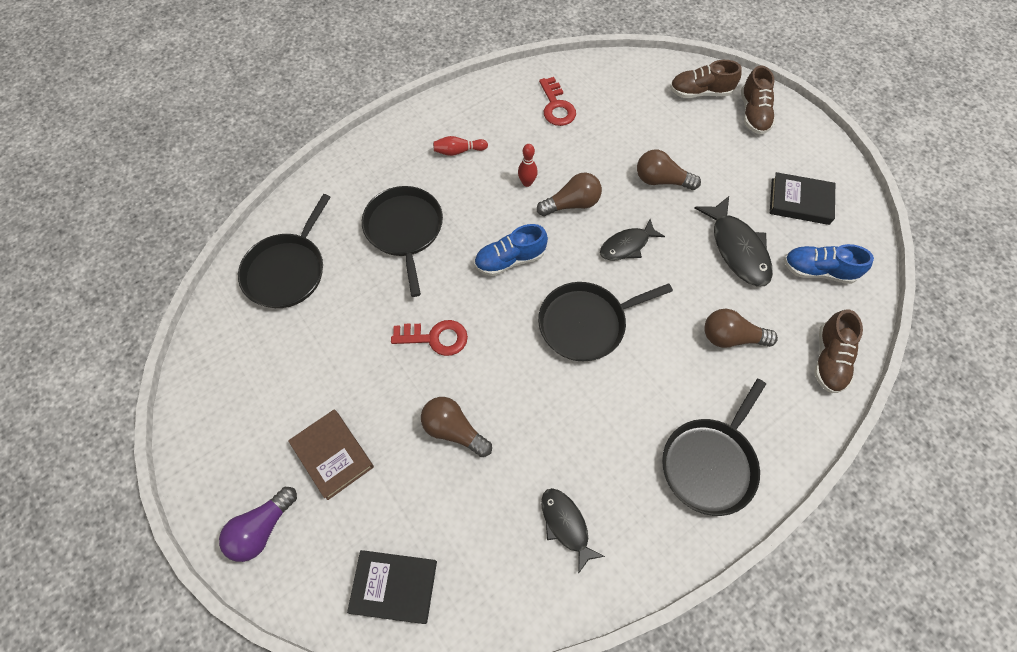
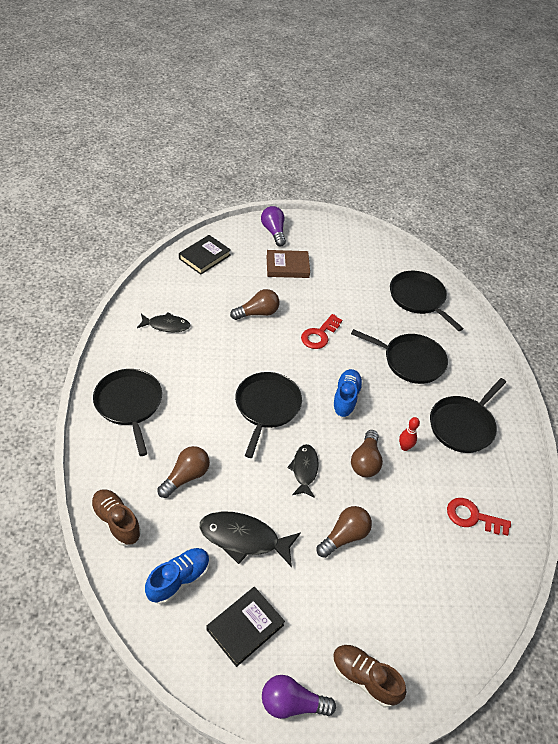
camera: 120 degrees right, 15 degrees down
(458, 151) = (463, 425): red bowling pin -> black pan
(700, 92) = (421, 650): brown shoe -> none
(813, 144) = (292, 703): none -> purple light bulb

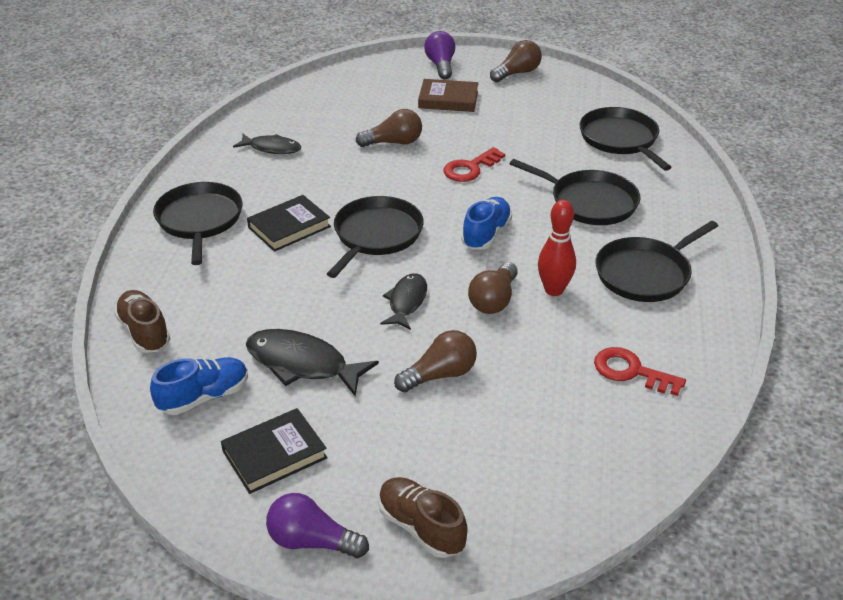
camera: 15 degrees right, 10 degrees down
(186, 477) = (247, 296): brown light bulb -> brown light bulb (517, 73)
(204, 257) = (342, 86): black book -> black book (289, 227)
(404, 447) = (554, 290): red bowling pin -> red bowling pin, size x1.57

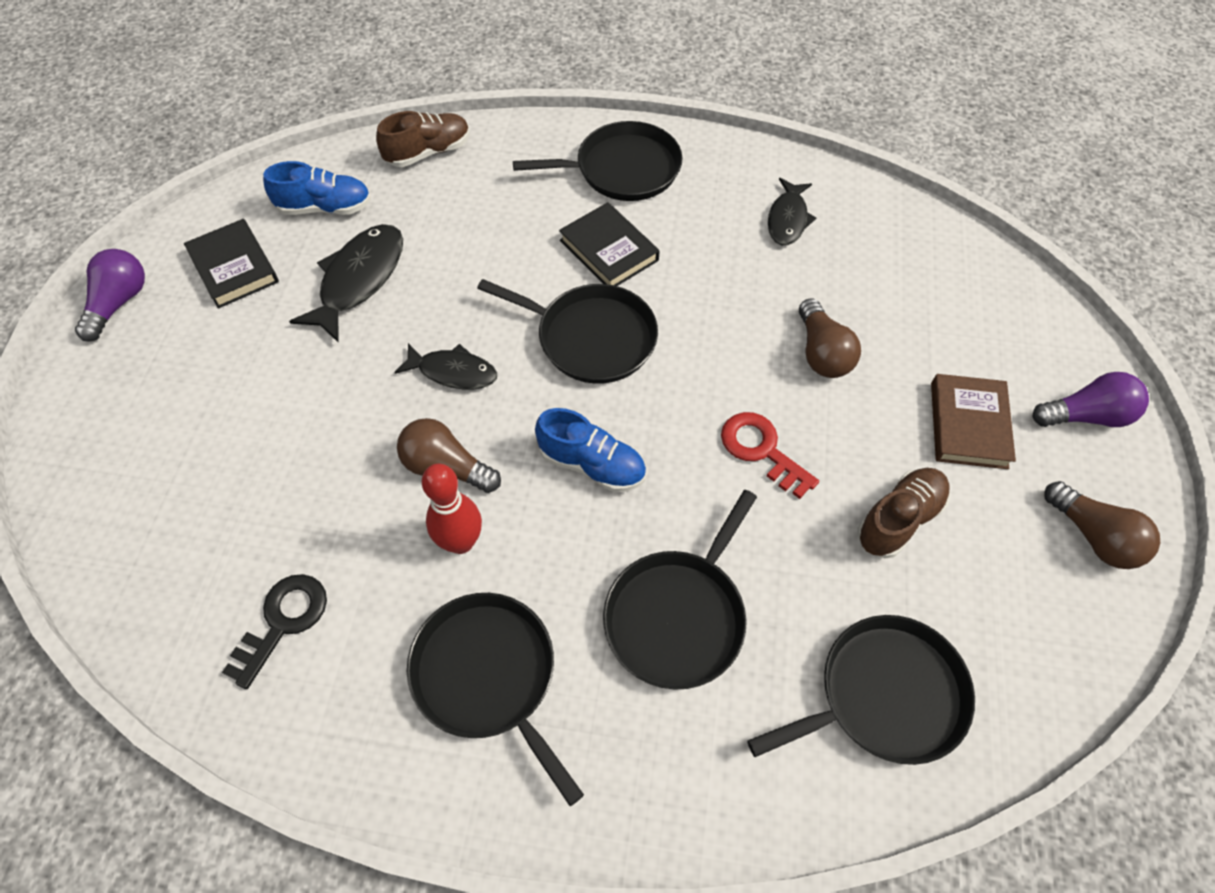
camera: 90 degrees right, 20 degrees up
(204, 397) = (325, 208): blue shoe -> blue shoe turned 60 degrees counterclockwise
(421, 527) = (107, 387): brown shoe -> brown shoe (899, 519)
(440, 375) = (318, 405): brown light bulb -> none
(631, 371) = (283, 622): red key -> black key

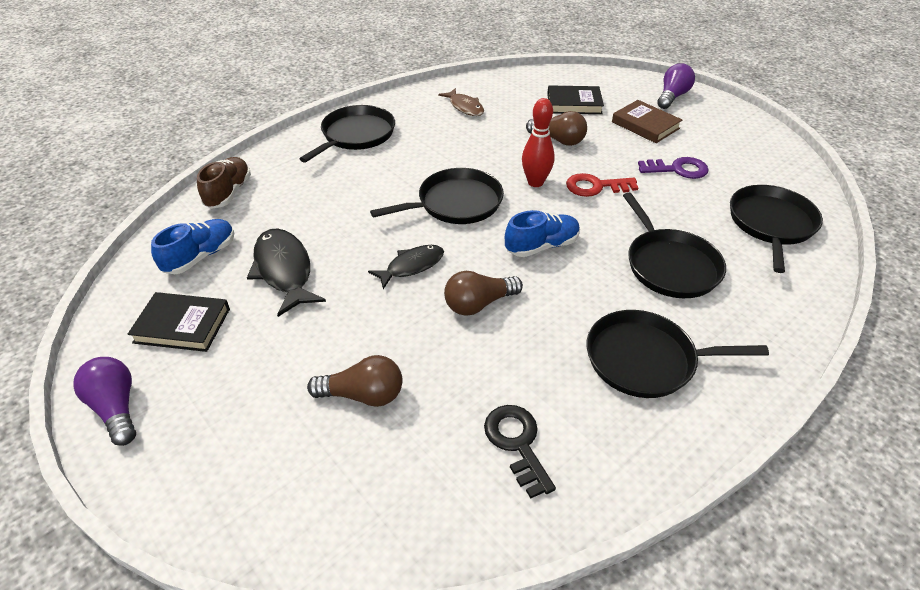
camera: 50 degrees left, 15 degrees down
(461, 542) = (540, 325): red bowling pin -> red bowling pin (535, 182)
(609, 250) = (404, 167): black book -> black book (574, 104)
(787, 219) = (465, 107): black fish -> brown fish
(899, 519) = (678, 169): brown shoe -> purple key
(1094, 536) = (735, 127): brown light bulb -> brown light bulb (363, 395)

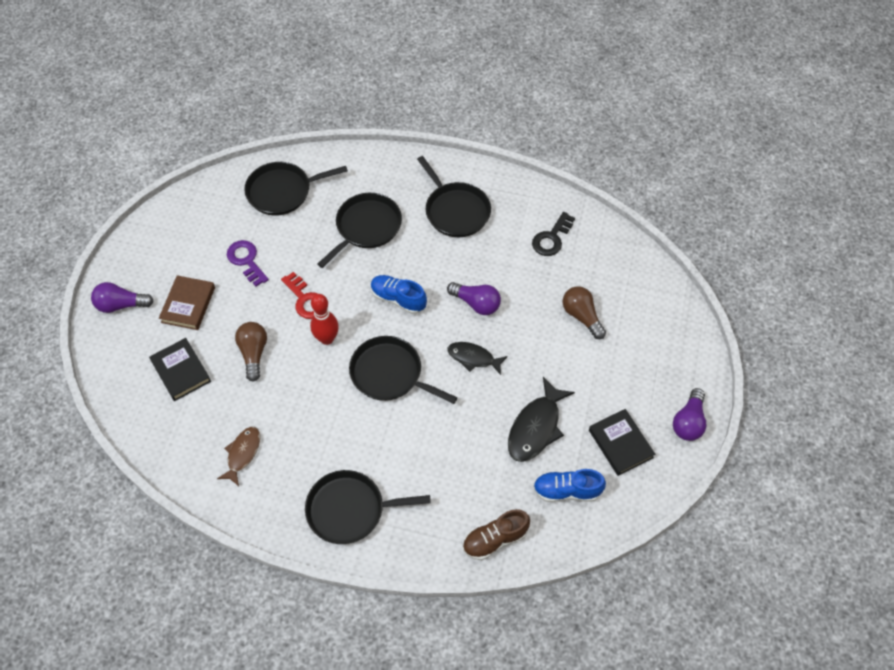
camera: 125 degrees left, 15 degrees up
(479, 304) = (476, 303): brown light bulb -> purple light bulb

